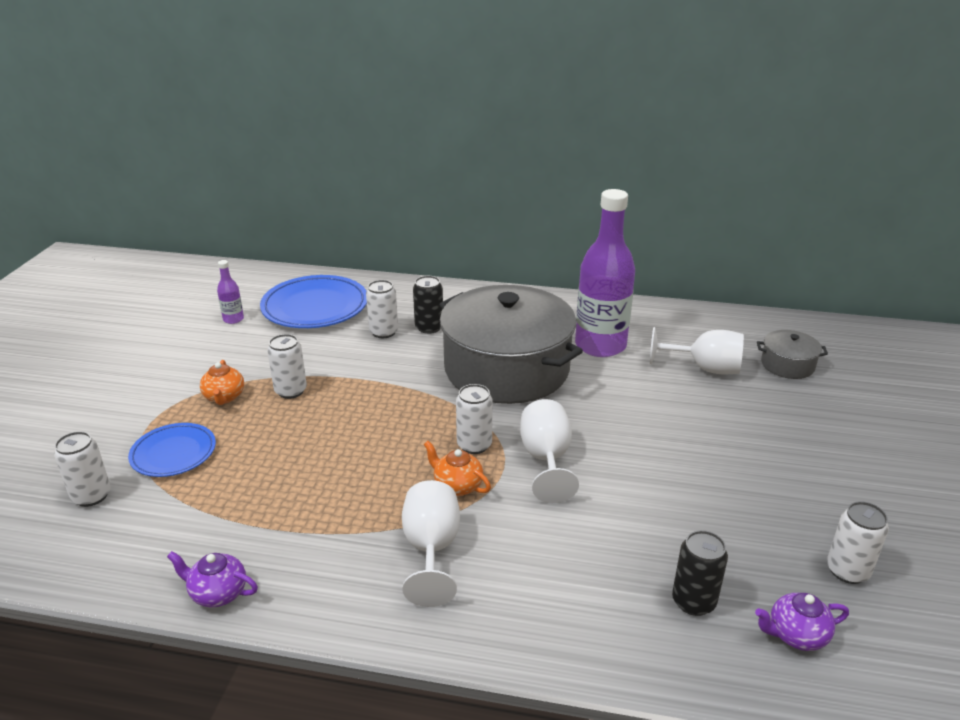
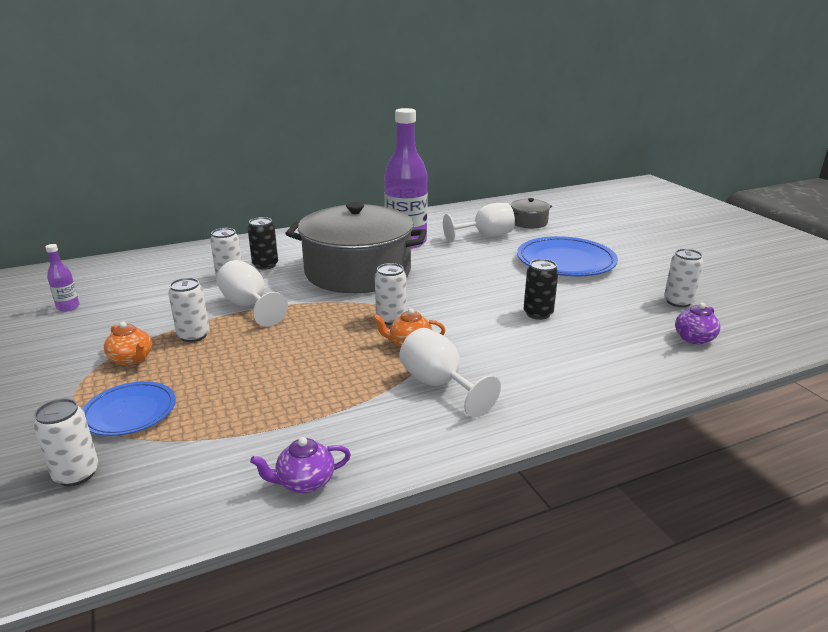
camera: 35 degrees left, 5 degrees down
(315, 307) = (144, 279): blue plate -> blue plate (565, 262)
(546, 460) = (451, 310): white goblet -> white goblet (249, 306)
(693, 601) = (627, 345): black can -> black can (538, 314)

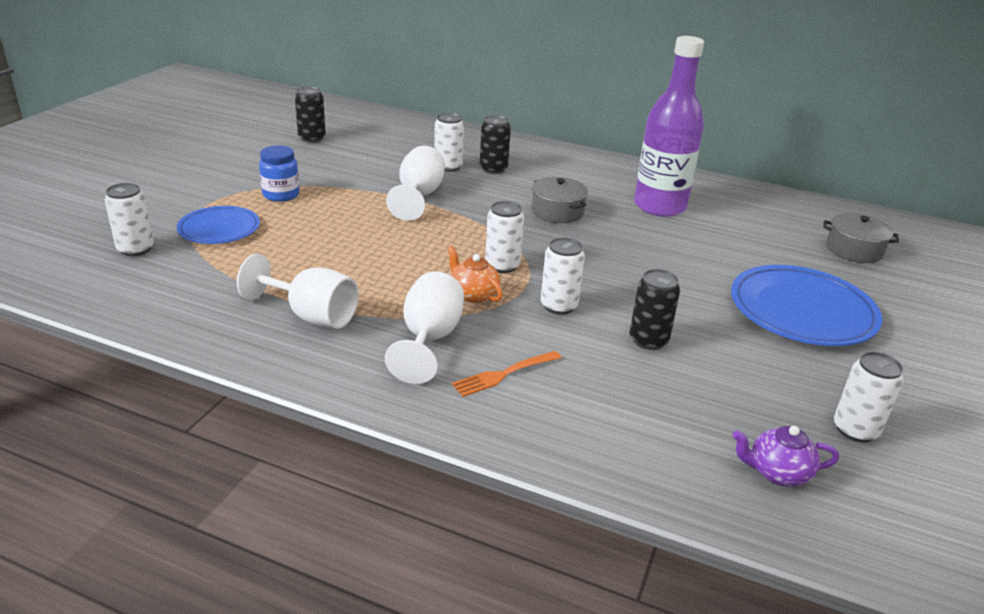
camera: 45 degrees right, 5 degrees up
(68, 307) = (312, 138): purple bottle -> black can
(131, 359) = (281, 195): orange teapot -> blue jar
(193, 335) = (343, 199): white can -> white can (558, 306)
(304, 482) = (218, 338): purple teapot -> none
(358, 272) = (557, 212): grey pot -> grey pot, size x0.42
(485, 236) = (762, 240): white goblet -> white goblet (311, 316)
(514, 376) = (503, 374): none -> orange fork

